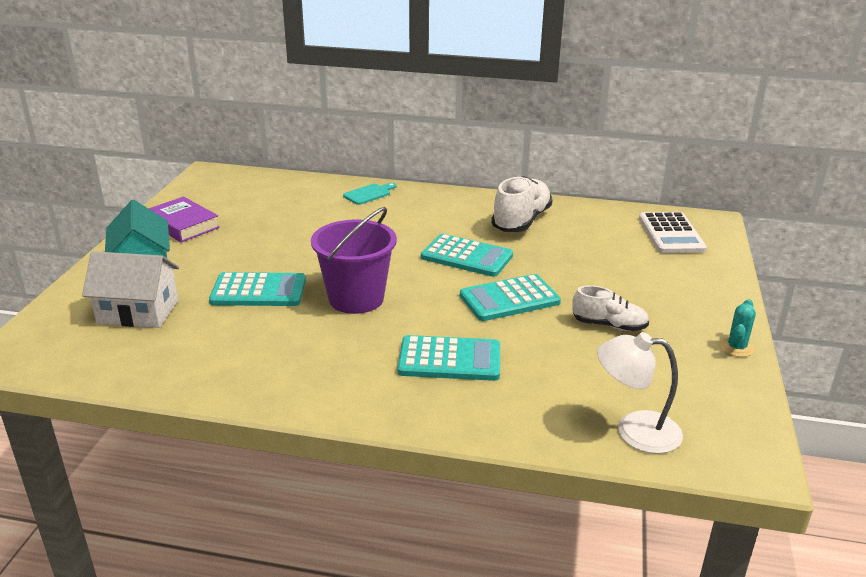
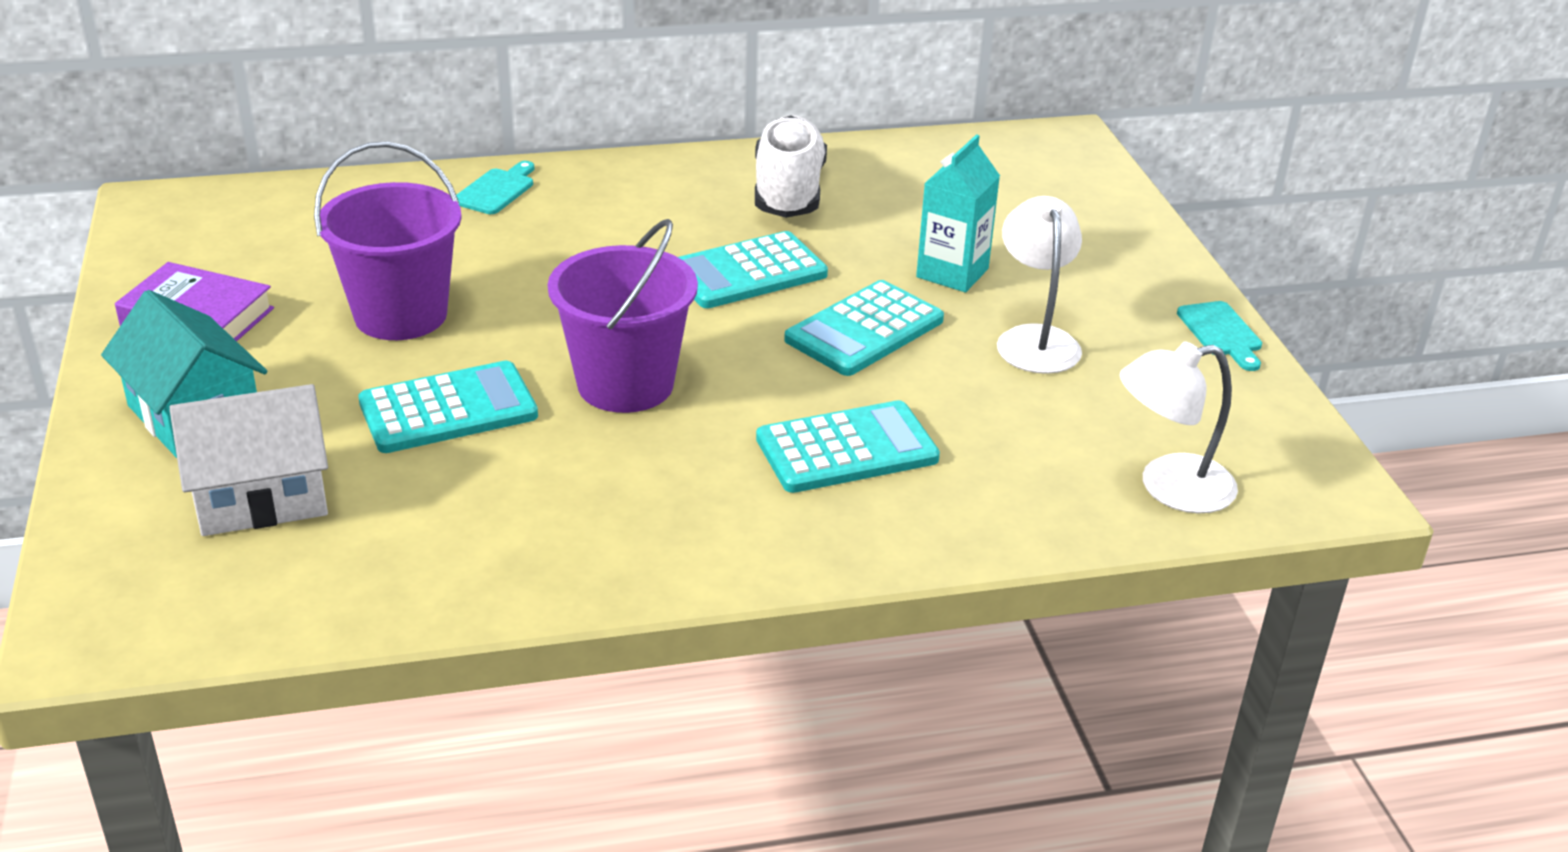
camera: 25 degrees left, 5 degrees up
(274, 242) = (401, 315): none -> purple bucket
(467, 256) = (748, 272): turquoise calculator -> turquoise calculator turned 150 degrees clockwise
(585, 279) = (952, 273): none -> turquoise carton
(609, 325) = (1035, 339): white shoe -> white lamp
(671, 234) = (1025, 170): white calculator -> none
(736, 348) = (1221, 333): turquoise cactus -> turquoise cutting board

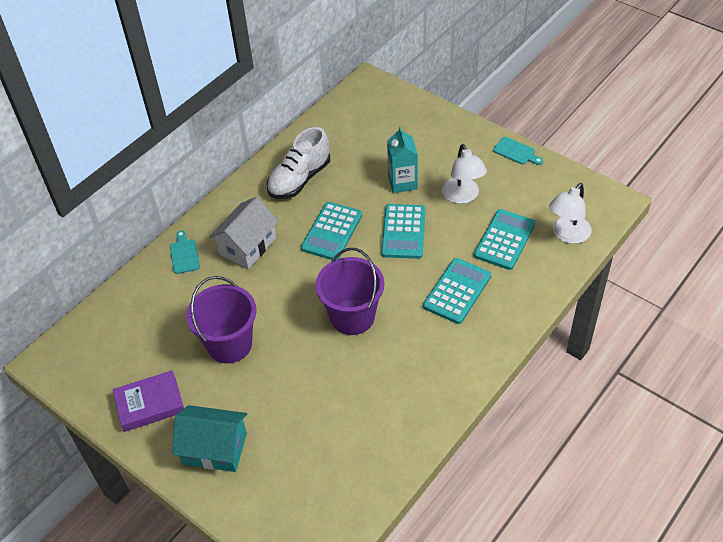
camera: 35 degrees left, 15 degrees up
(261, 497) = (289, 463): white house -> white house (247, 246)
(448, 409) = (304, 374): turquoise calculator -> turquoise calculator (504, 240)
(788, 192) = (299, 179): white shoe -> white shoe turned 105 degrees counterclockwise
(1035, 339) = (462, 196): white lamp -> white lamp turned 150 degrees counterclockwise

